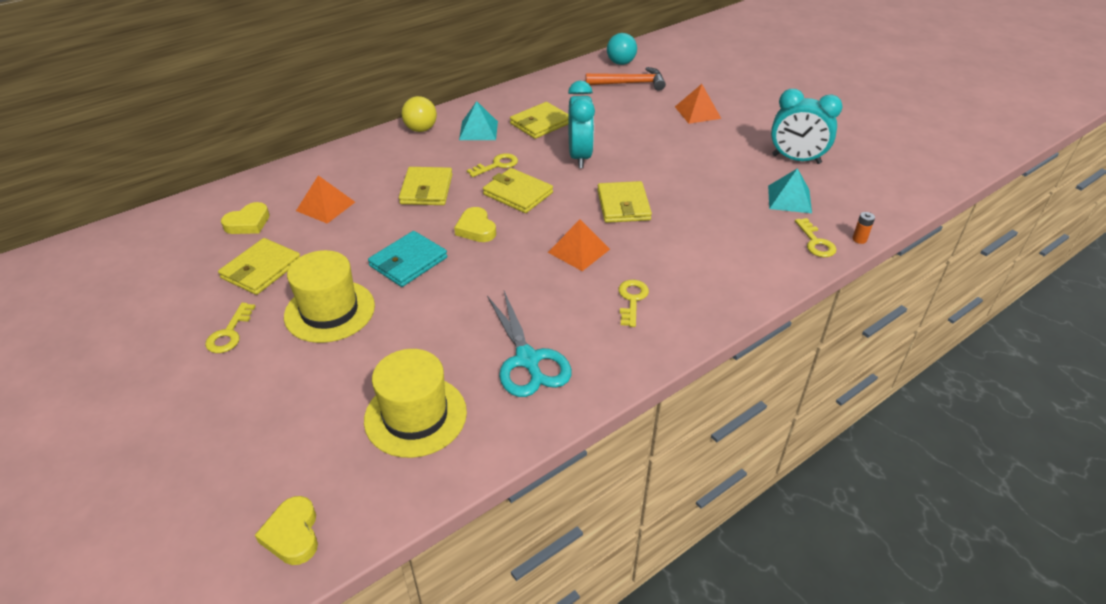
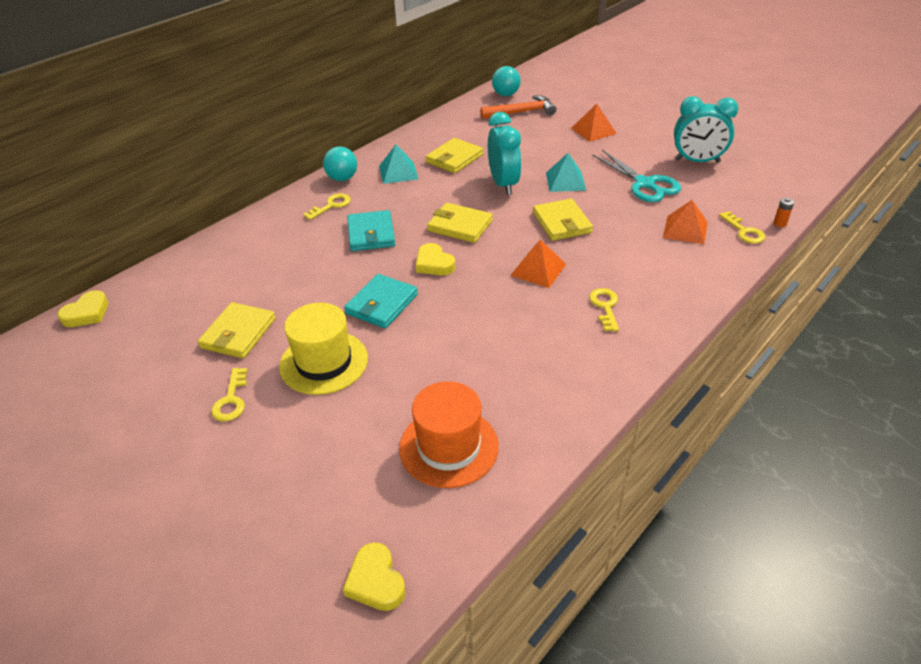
camera: 10 degrees left, 0 degrees up
(248, 223) = (206, 291): yellow heart -> yellow heart (87, 313)
(326, 206) = (278, 263): orange pyramid -> orange pyramid (685, 229)
(415, 416) = (449, 447): yellow hat -> orange hat
(421, 129) = (342, 178): yellow ball -> turquoise ball
(426, 189) = (371, 234): yellow wallet -> turquoise wallet
(497, 165) = (429, 202): yellow key -> yellow key (331, 206)
(527, 360) = (533, 377): turquoise scissors -> turquoise scissors (644, 184)
(789, 199) = (706, 197): turquoise pyramid -> turquoise pyramid (565, 181)

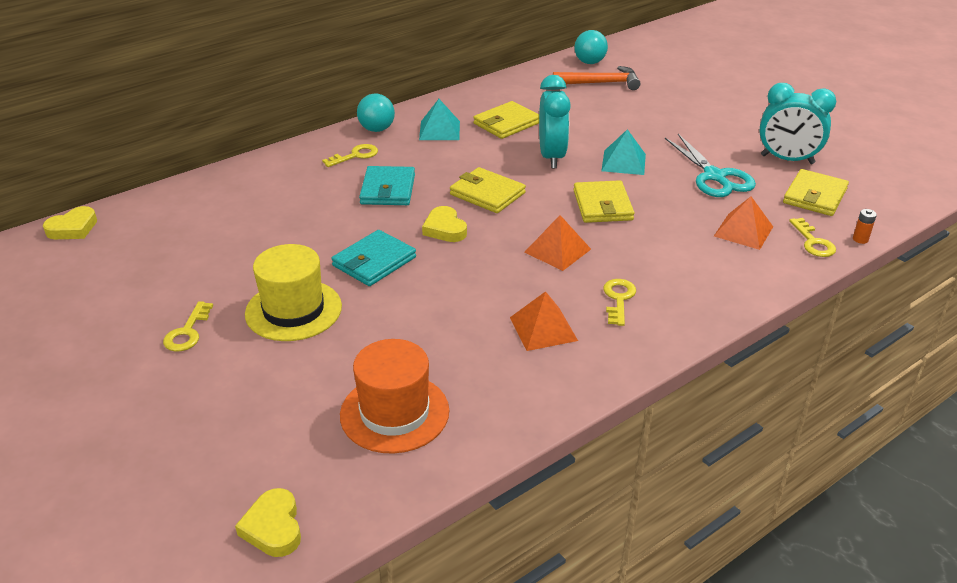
camera: 10 degrees right, 5 degrees down
(238, 333) = (216, 269): yellow wallet -> yellow wallet (814, 196)
(593, 130) = (677, 112): orange pyramid -> orange pyramid (543, 328)

